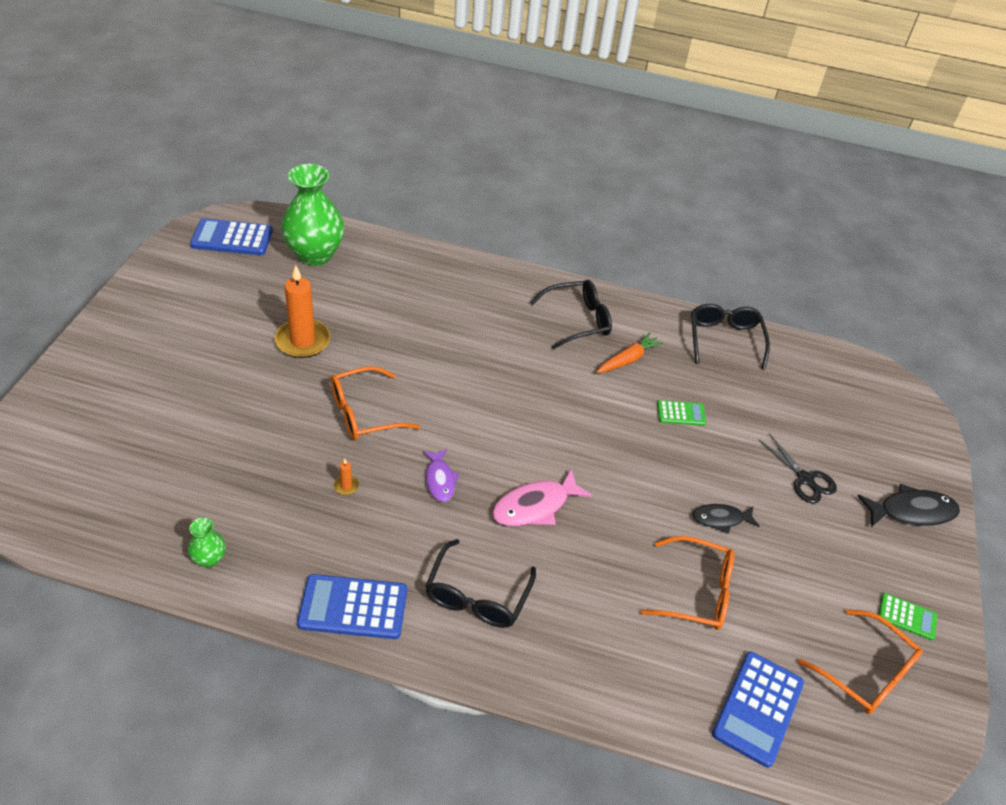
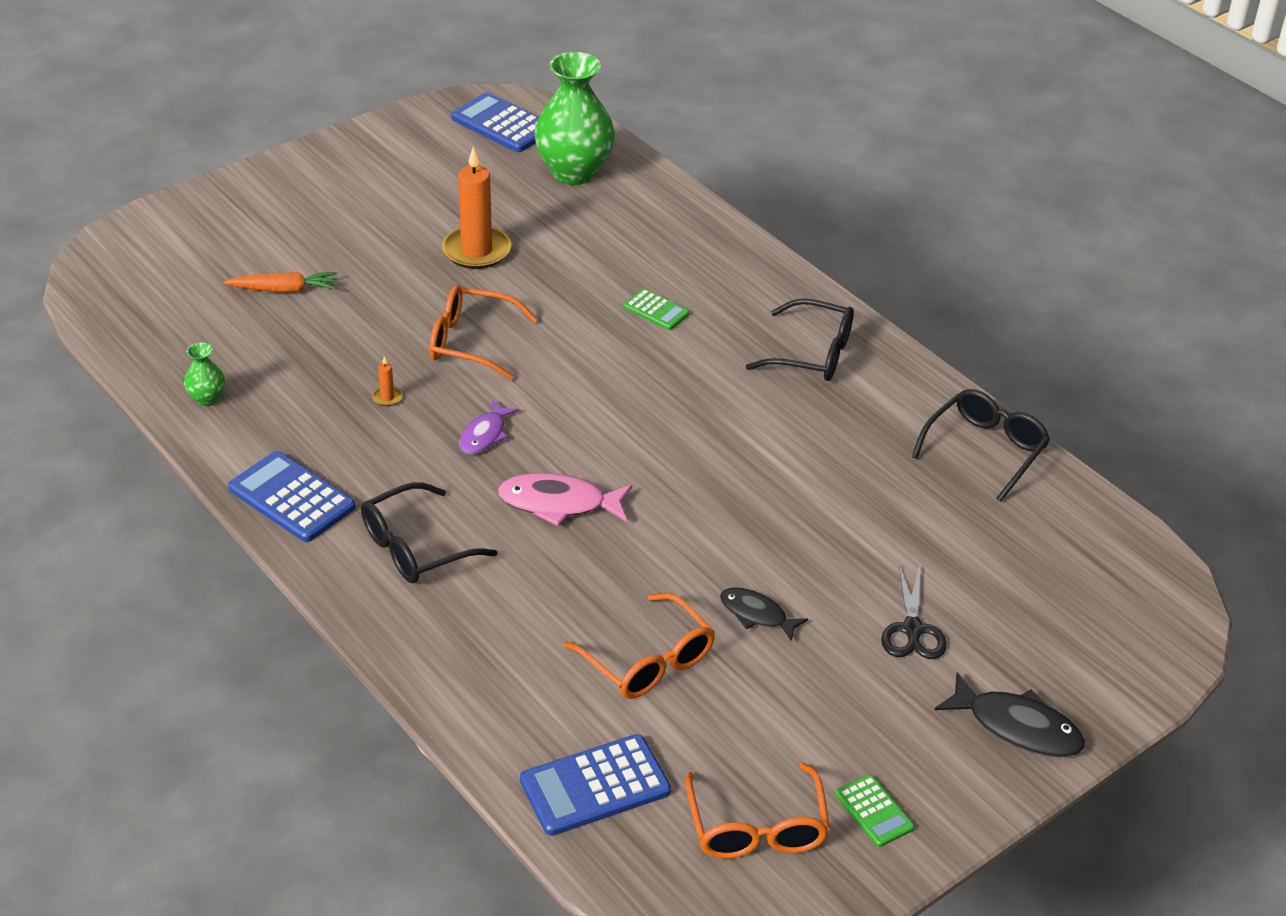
camera: 40 degrees right, 5 degrees down
(628, 359) = (829, 418): orange carrot -> orange carrot (284, 290)
(681, 413) = (831, 497): green calculator -> green calculator (656, 310)

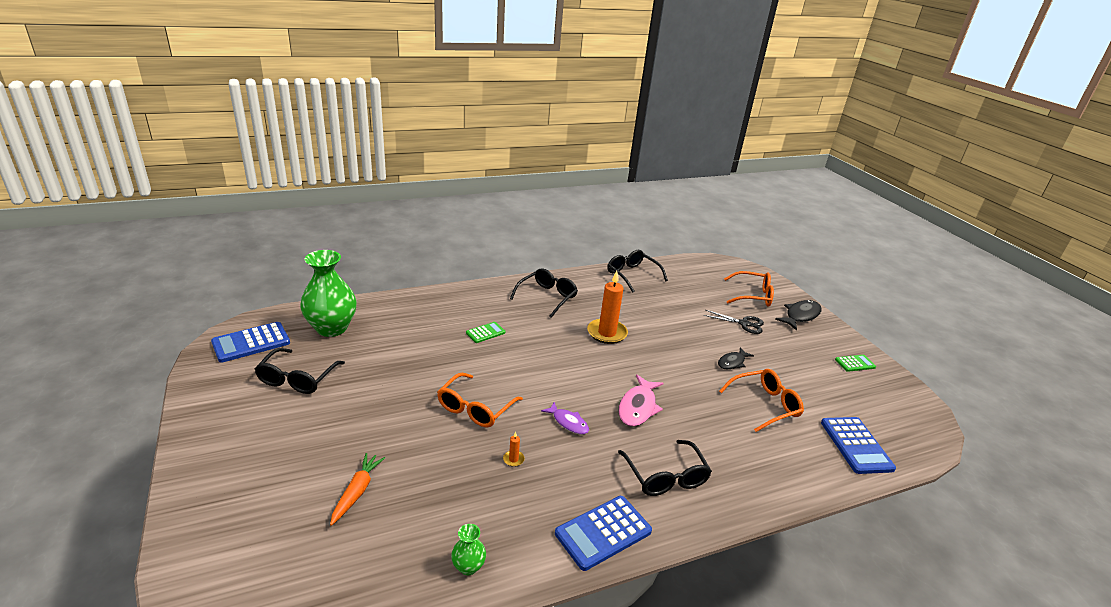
camera: 75 degrees left, 10 degrees down
(452, 183) = (297, 378): none -> black glasses
(476, 251) = (381, 385): orange candle -> orange candle (607, 333)
(756, 827) = (871, 399): orange glasses -> orange glasses (752, 295)

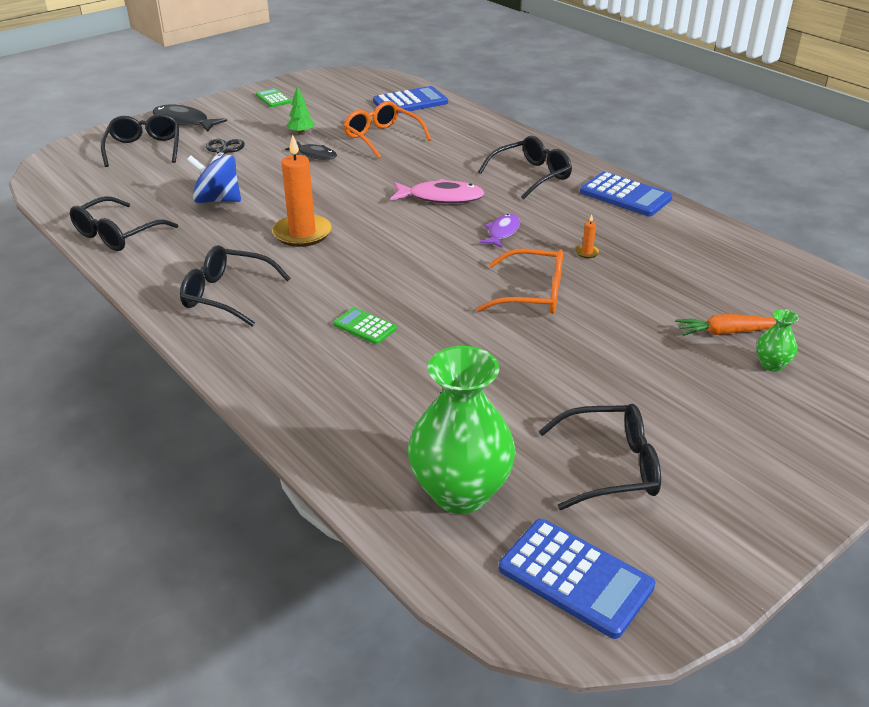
camera: 105 degrees left, 5 degrees up
(468, 567) = (728, 247): green vase -> green vase (771, 364)
(665, 311) = (217, 200): none -> blue spinning top
(752, 295) = (144, 149): orange glasses -> black glasses
(777, 364) = (301, 133): none -> green tree

